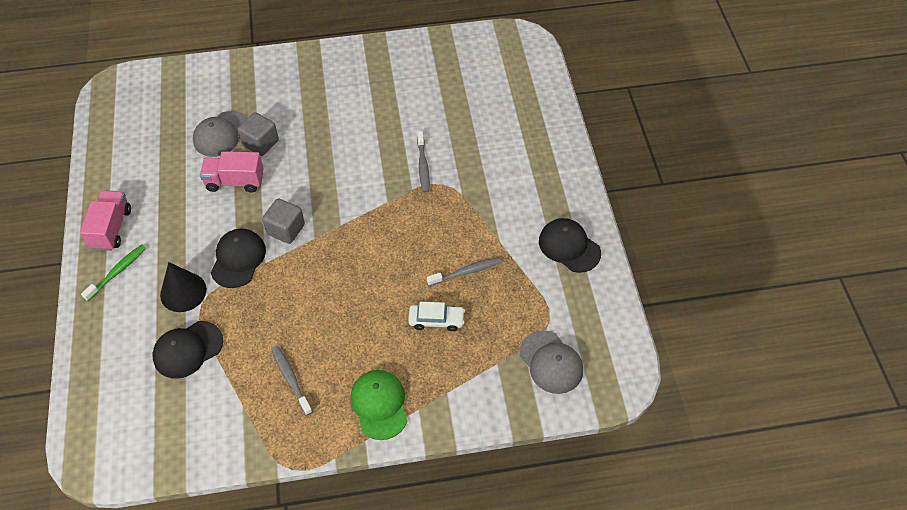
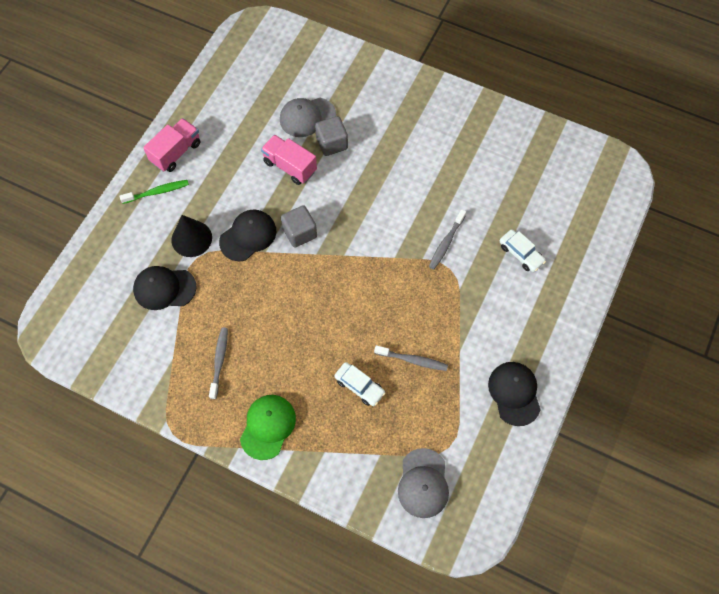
camera: 35 degrees right, 10 degrees up
(491, 140) = (521, 254): none -> white car

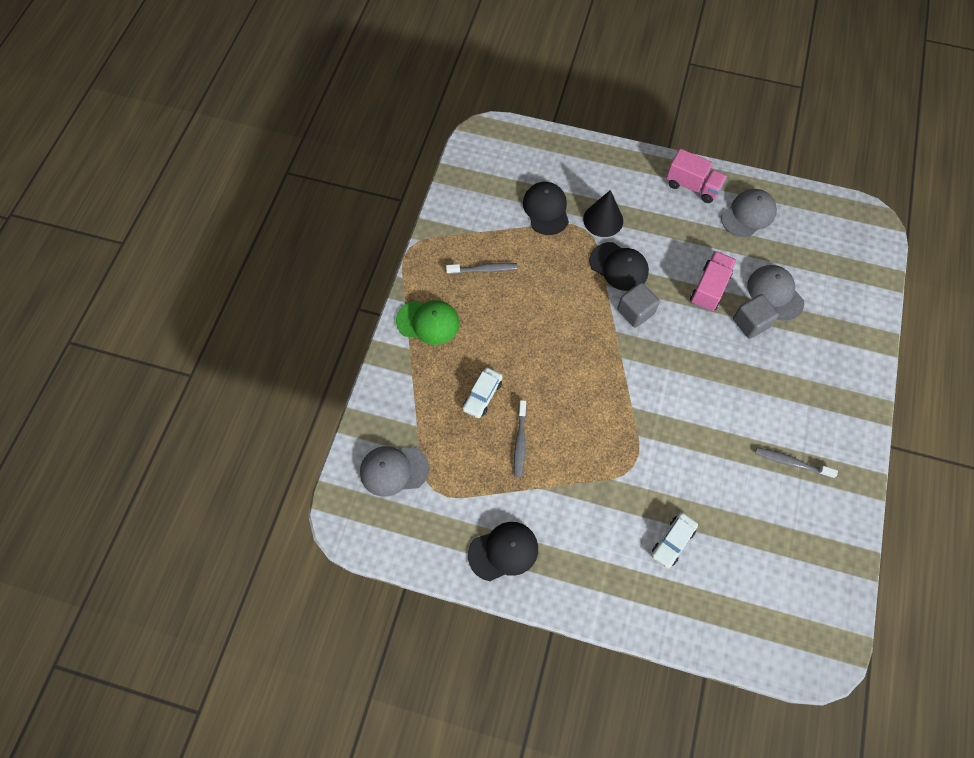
camera: 80 degrees right, 0 degrees up
(157, 192) = (644, 181): green toothbrush -> none
(221, 115) = (748, 215): none -> grey cap
(446, 243) = (664, 457): grey toothbrush -> grey toothbrush (791, 462)

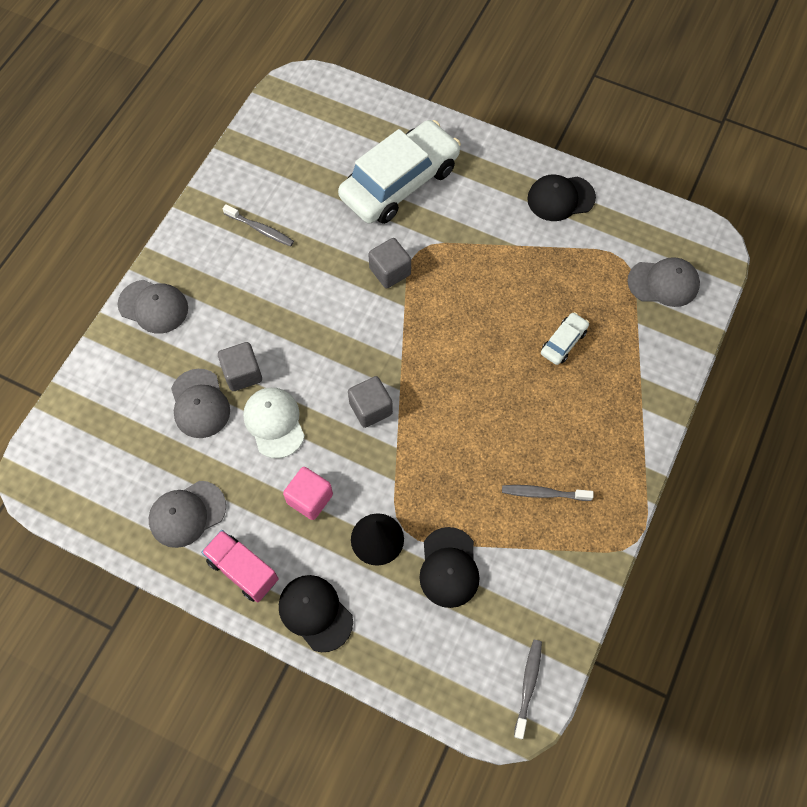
camera: 170 degrees left, 0 degrees up
(428, 322) = (618, 435): green cap -> none
(520, 442) = (530, 289): grey toothbrush -> grey toothbrush (528, 686)
(619, 266) = (374, 469): black cap -> black cap (315, 613)
(654, 438) = (390, 271): none -> grey cube
(661, 238) = (310, 498): none -> pink cube
(672, 541) = (400, 182): white car -> white car, size x2.38
(709, 288) = (274, 423): pink truck -> white cap
(853, 369) = (153, 306): none -> grey cap

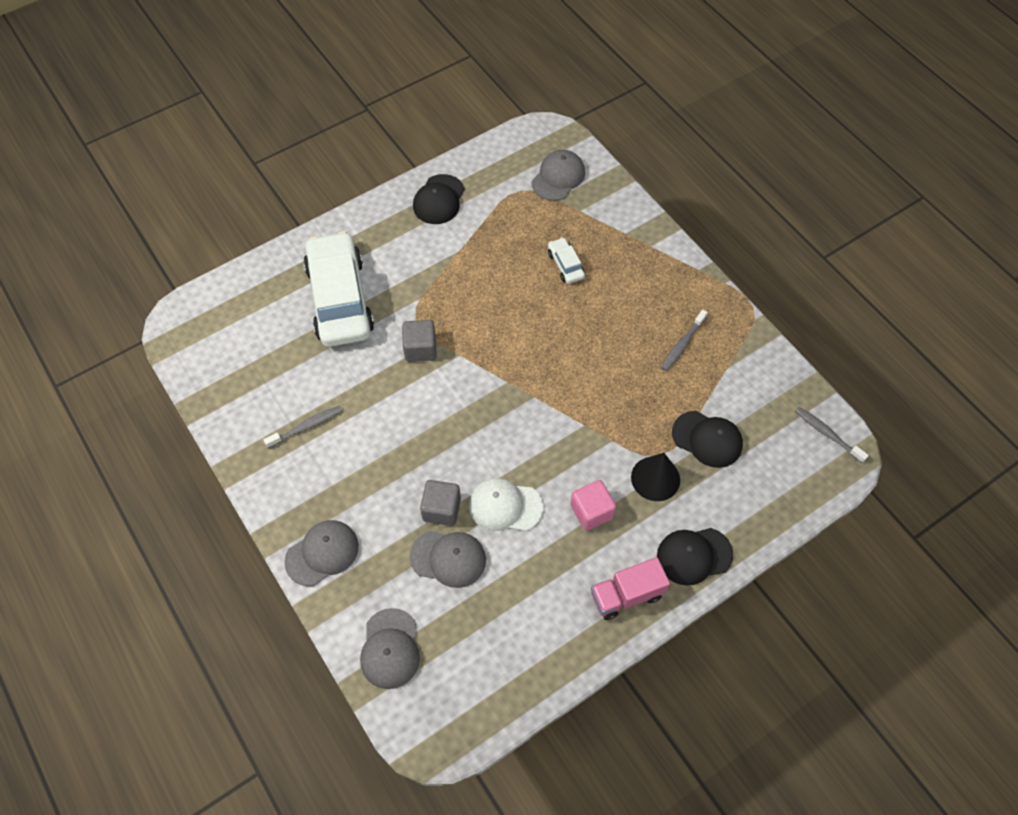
camera: 60 degrees left, 5 degrees down
(187, 514) = (549, 617): grey cap -> grey cap (390, 649)
(370, 408) = (538, 426): grey cube -> none

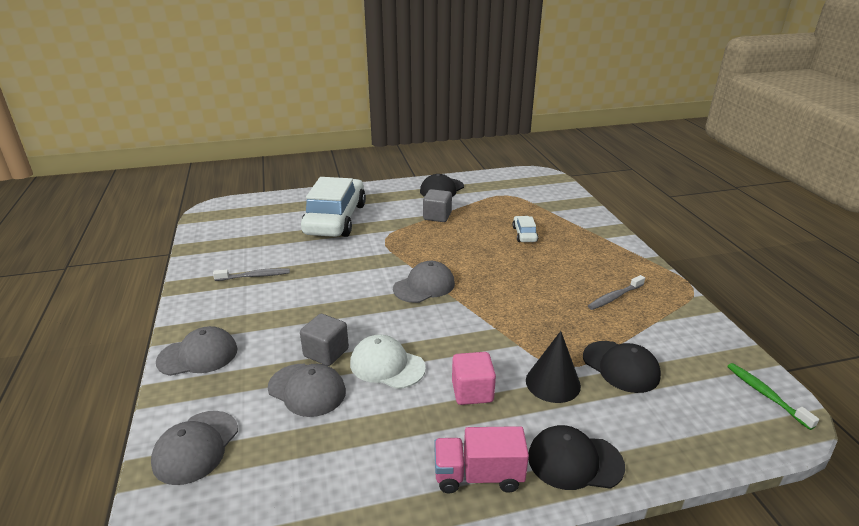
camera: 20 degrees right, 30 degrees down
(420, 349) = (377, 254): grey cube -> grey cube (437, 216)
(558, 177) = (539, 194): grey cap -> grey cap (424, 286)
(827, 434) = (765, 395): grey toothbrush -> green toothbrush

